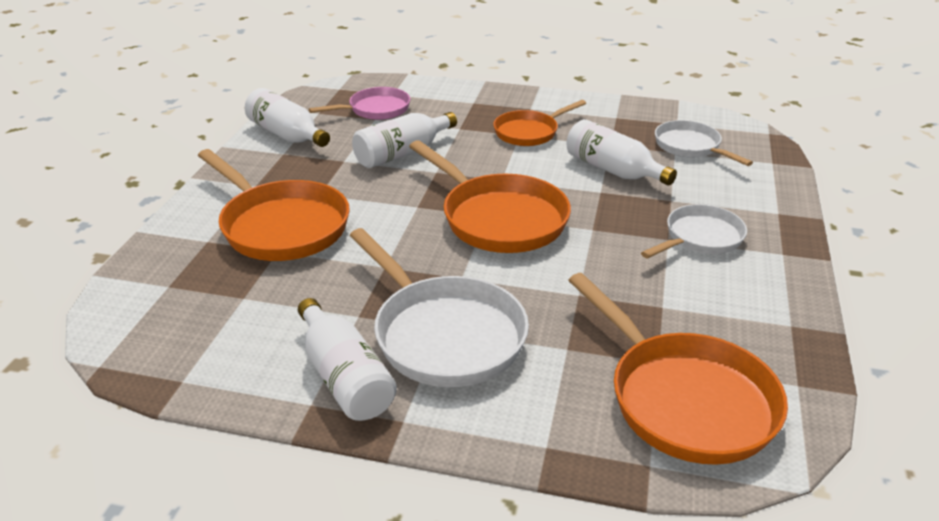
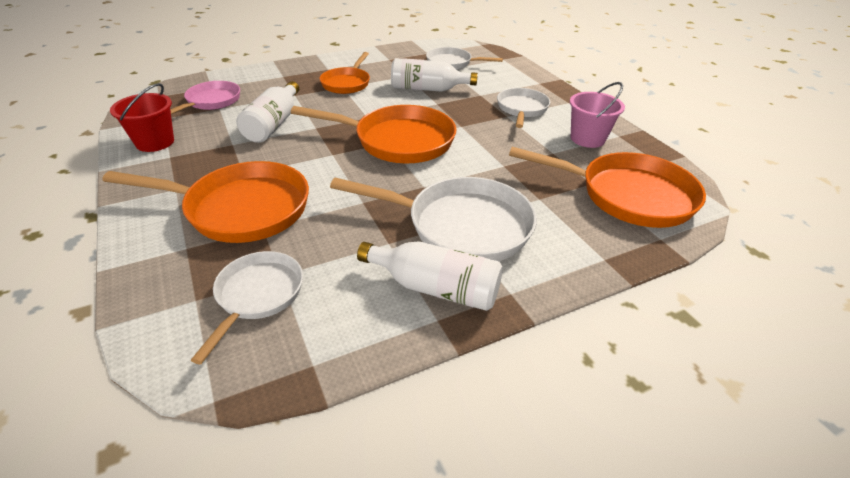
camera: 40 degrees left, 5 degrees up
(209, 306) = (257, 295): none -> white pan
(287, 135) = (155, 142): white bottle -> red bucket
(737, 310) = (587, 139): none -> pink bucket

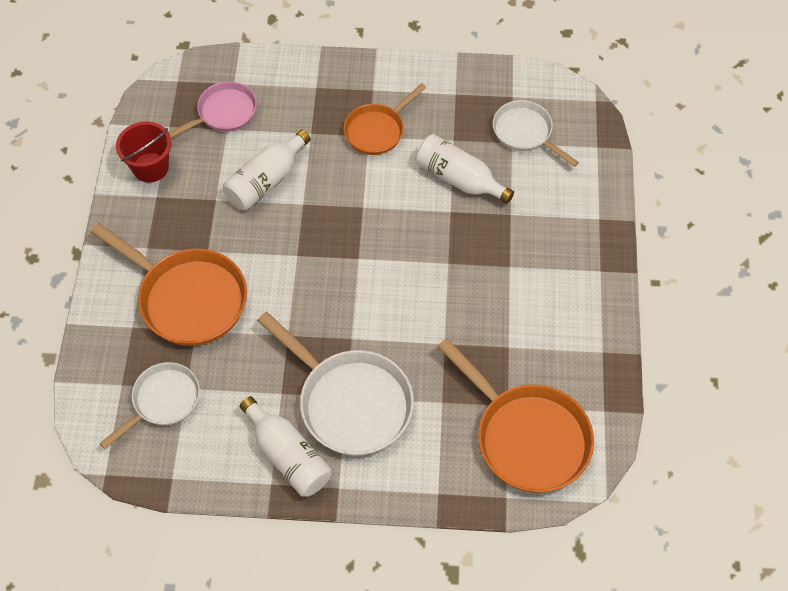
camera: 30 degrees right, 20 degrees up
(398, 141) = (369, 261): orange pan -> none
(521, 109) = (535, 261): white pan -> none
(587, 139) = (563, 342): pink bucket -> none

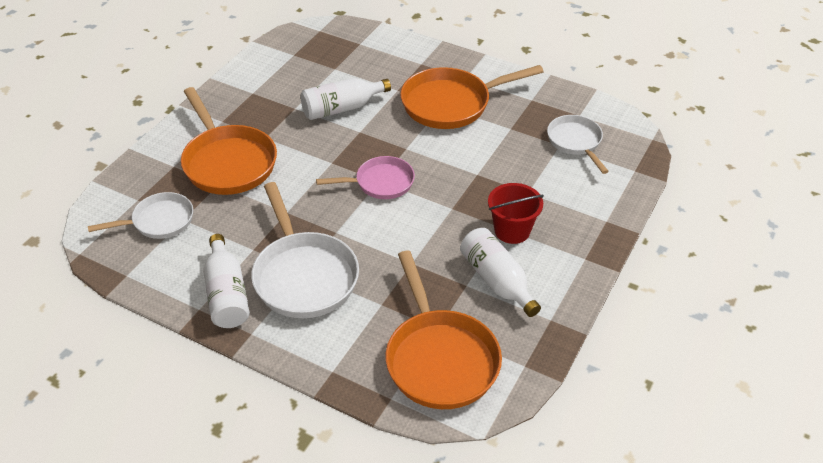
camera: 25 degrees right, 15 degrees down
(150, 167) = (261, 74): red bucket -> red bucket (512, 230)
(223, 113) = (339, 58): pink pan -> pink pan (380, 183)
(377, 130) = (451, 104): orange pan -> orange pan, size x1.66
(459, 179) = (498, 155): white bottle -> white bottle (497, 281)

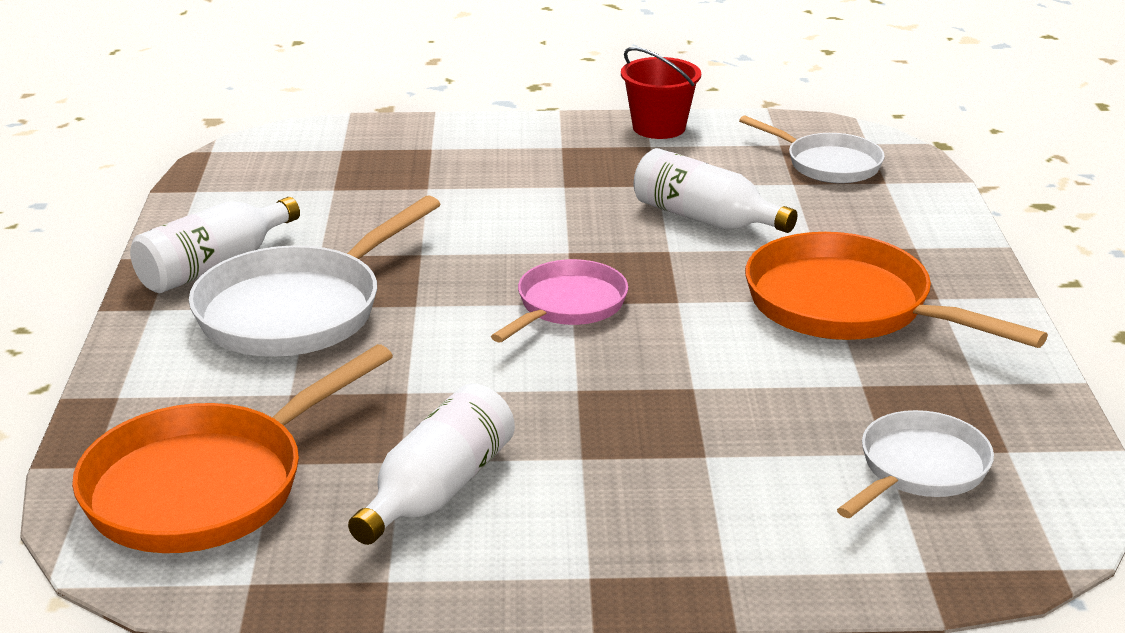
camera: 60 degrees right, 15 degrees down
(159, 221) = (314, 176): white pan -> white pan (828, 164)
(228, 162) = (480, 179): orange pan -> none
(380, 183) = (567, 306): pink pan -> pink pan turned 105 degrees counterclockwise
(512, 230) = (583, 468): red bucket -> red bucket (659, 128)

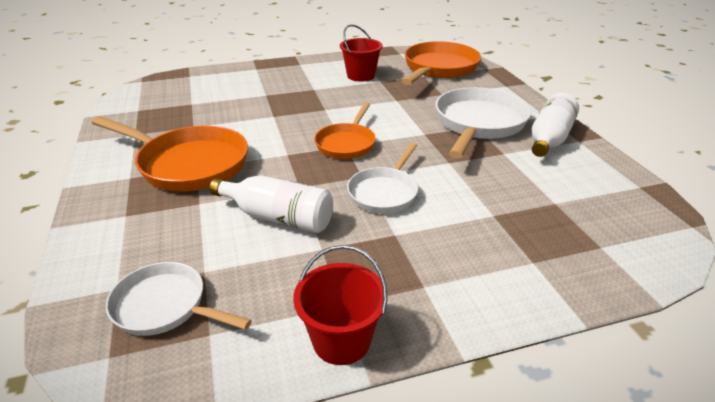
camera: 165 degrees right, 5 degrees up
(437, 490) = (361, 76): white bottle -> red bucket
(567, 306) = (346, 143): pink pan -> orange pan
(919, 469) = (179, 100): white pan -> white pan (384, 192)

